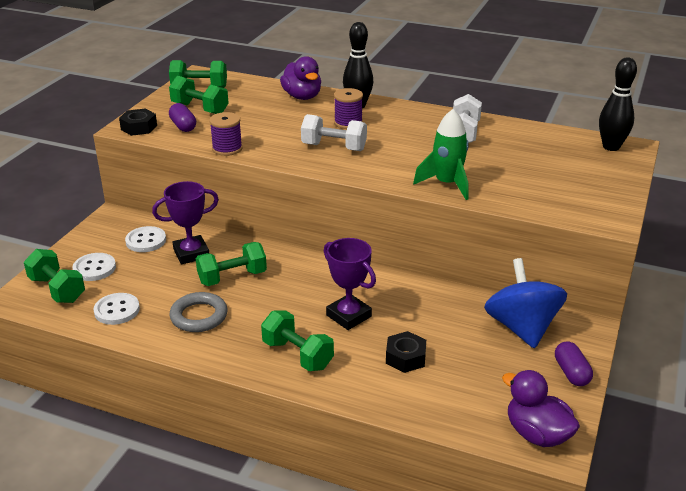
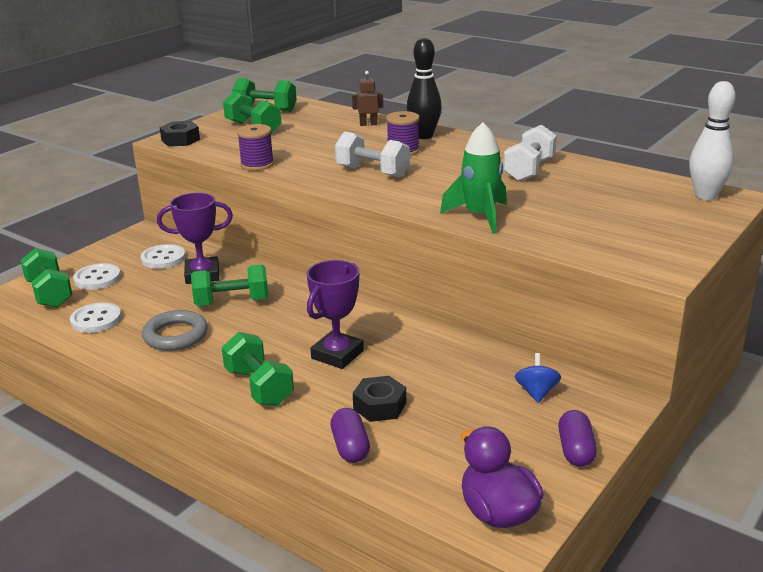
camera: 15 degrees right, 5 degrees down
(183, 126) = (226, 142): purple capsule -> purple capsule (350, 447)
(302, 97) = (368, 124): purple duck -> brown robot
(348, 316) = (337, 355): purple trophy -> purple trophy turned 60 degrees clockwise
(521, 327) = (536, 392): blue spinning top -> blue spinning top, size x0.45
(611, 147) = (705, 196): black bowling pin -> white bowling pin

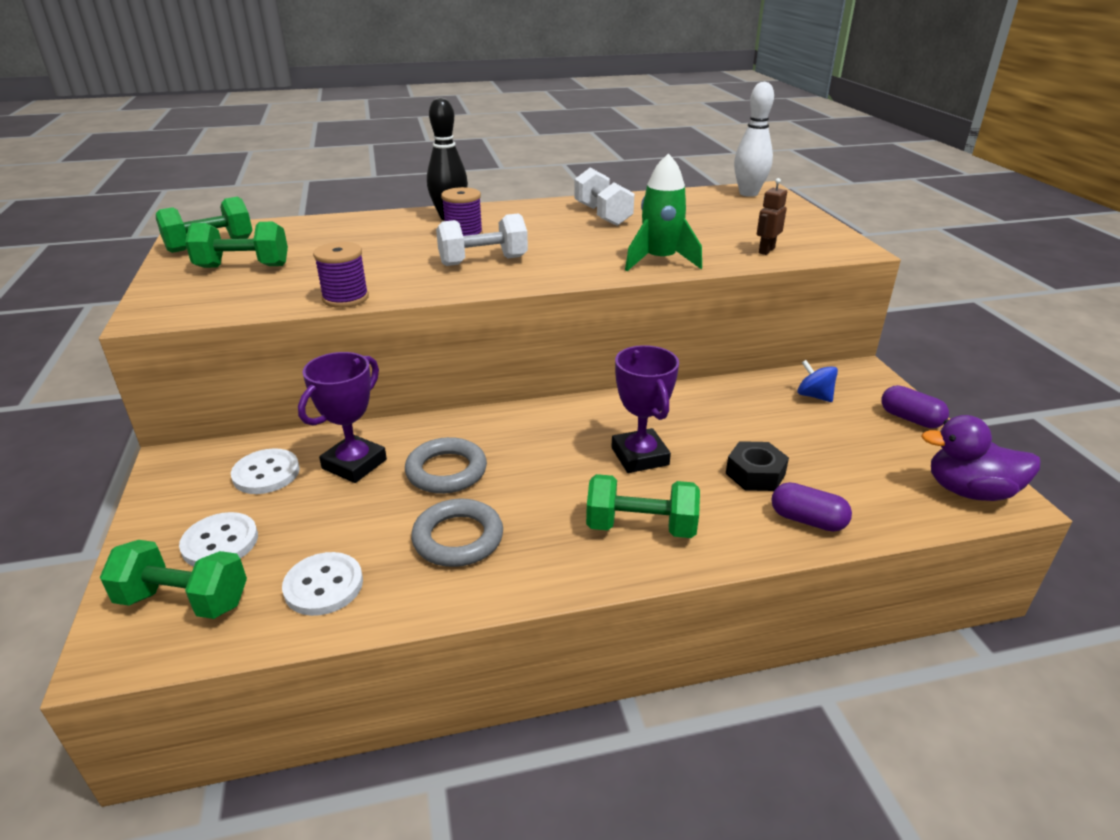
camera: 50 degrees left, 5 degrees up
(180, 140) = (172, 309): black nut -> none
(232, 302) = (446, 471): green dumbbell -> grey ring
(368, 124) = (369, 224): brown robot -> brown robot (766, 250)

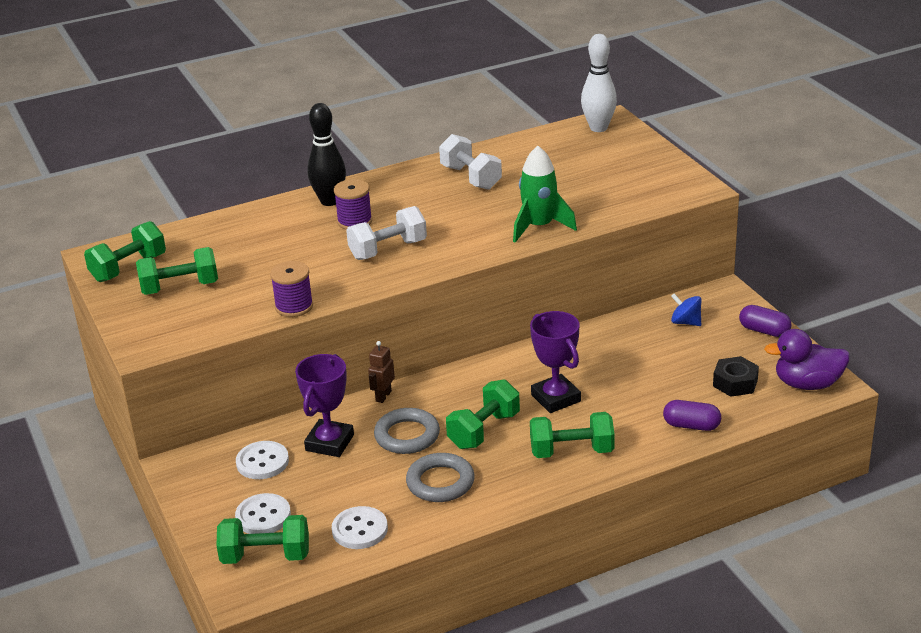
camera: 10 degrees left, 0 degrees up
(539, 480) = (484, 430): none -> green dumbbell
(755, 474) = (648, 397): black nut -> black nut (735, 383)
(766, 250) = (626, 201): brown robot -> brown robot (383, 396)

